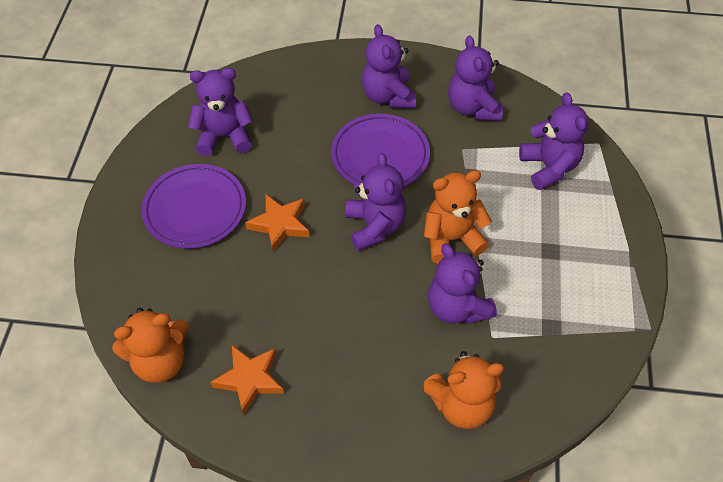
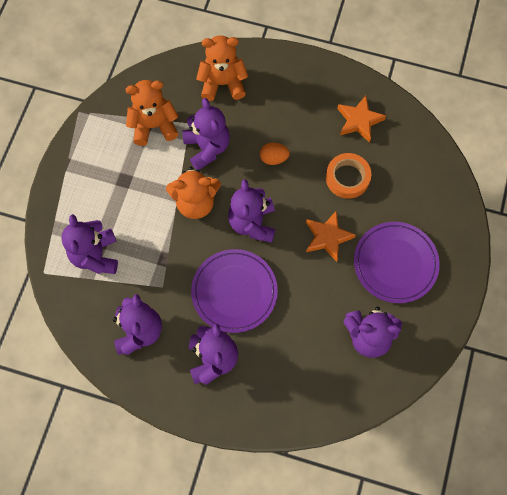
camera: 170 degrees left, 15 degrees up
(160, 361) = (420, 142): orange teddy bear -> orange teddy bear (154, 126)
(260, 297) = (347, 178): none -> orange tape
(363, 307) = (273, 158): none -> orange egg

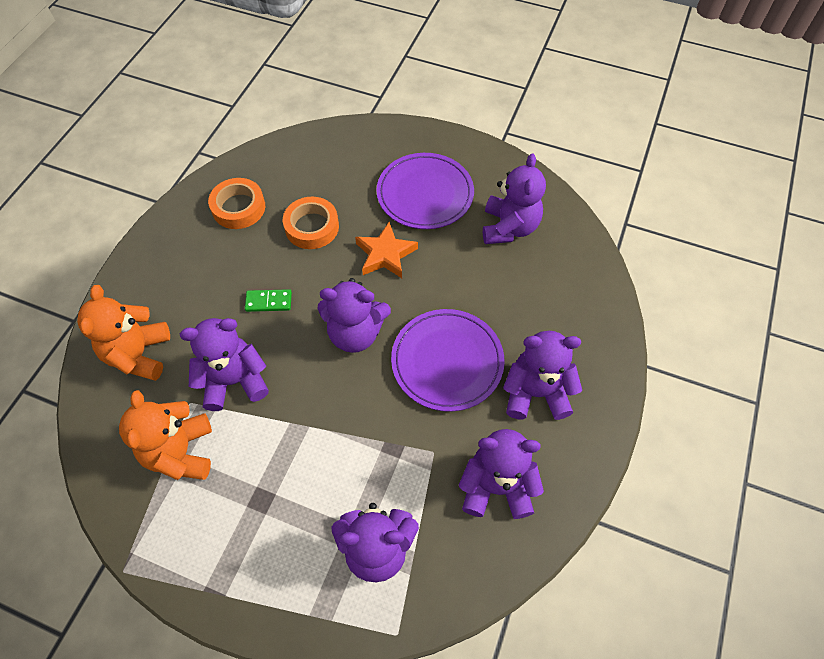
camera: 85 degrees left, 10 degrees down
(195, 202) = (315, 401): orange teddy bear -> none
(273, 158) = (268, 302): orange egg -> green domino
(359, 121) = (238, 207): orange star -> orange tape

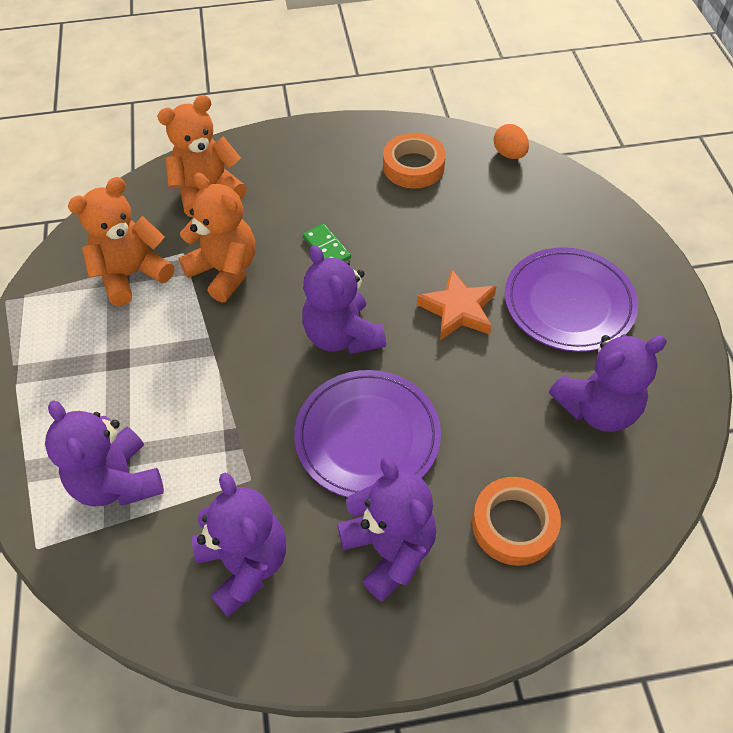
camera: 60 degrees right, 5 degrees down
(234, 381) = (225, 271): purple teddy bear -> orange teddy bear
(278, 149) = (509, 154): none -> orange egg
(312, 227) = (439, 232): orange tape -> orange tape (514, 524)

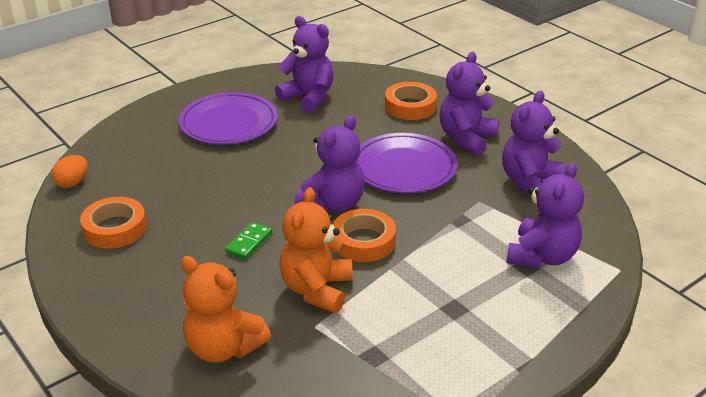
camera: 120 degrees left, 20 degrees down
(132, 275) = (365, 347): orange teddy bear -> none
(263, 334) = (363, 241): none -> orange tape
(458, 310) = (268, 162): orange star -> none

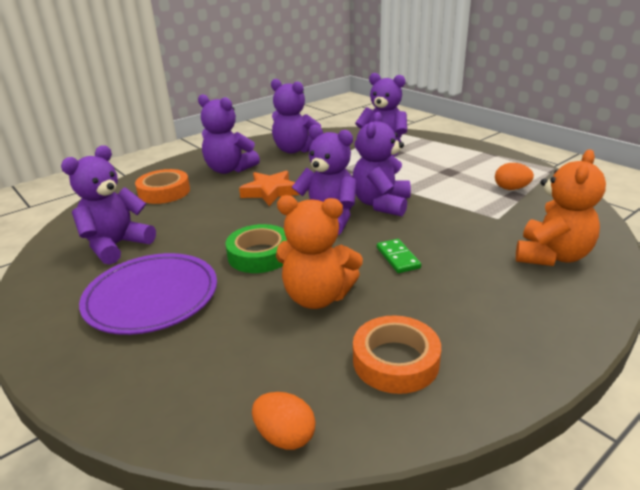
camera: 90 degrees left, 5 degrees down
(249, 242) = (398, 258): green domino -> green domino turned 45 degrees clockwise
(275, 166) = (259, 255): none -> green tape
(316, 289) = (452, 220): orange teddy bear -> orange teddy bear (317, 297)
(363, 241) = (381, 204): orange tape -> purple teddy bear
(394, 357) = (511, 188): none -> orange egg
(404, 167) = (270, 192): purple plate -> orange star

